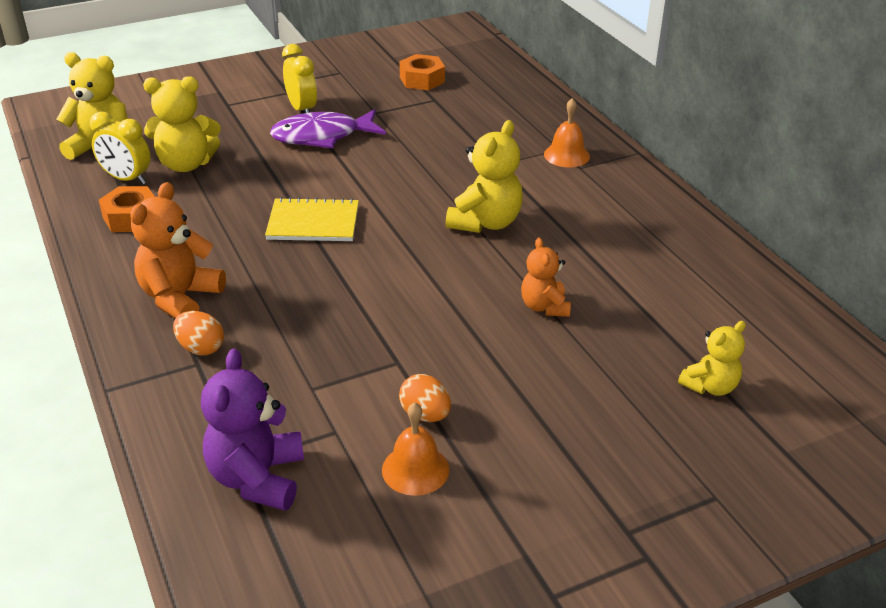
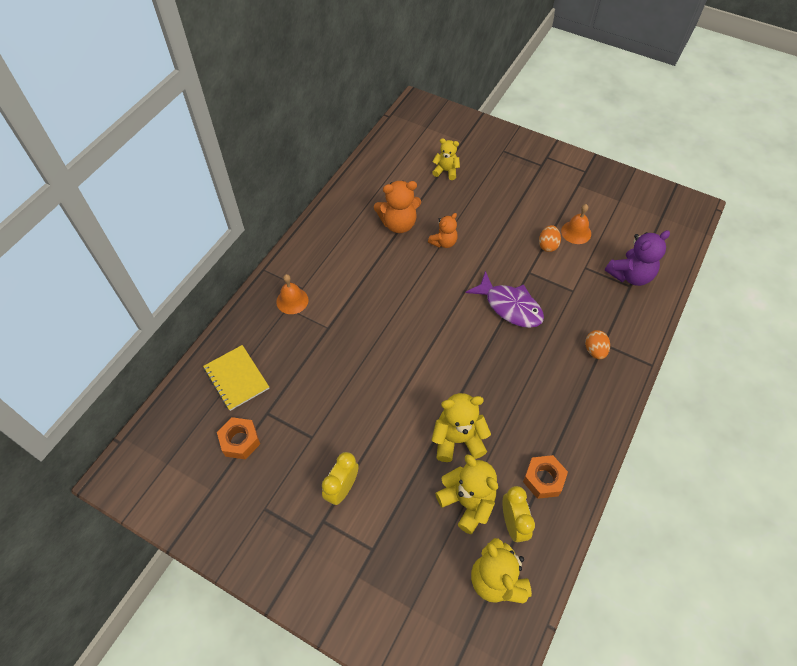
camera: 125 degrees left, 20 degrees up
(180, 298) = (575, 389): orange teddy bear -> orange teddy bear (398, 224)
(313, 223) = (463, 378): yellow notebook -> yellow notebook (236, 378)
(322, 136) = (369, 446): purple fish -> purple fish (510, 306)
(485, 222) = (395, 300): yellow teddy bear -> yellow teddy bear (457, 439)

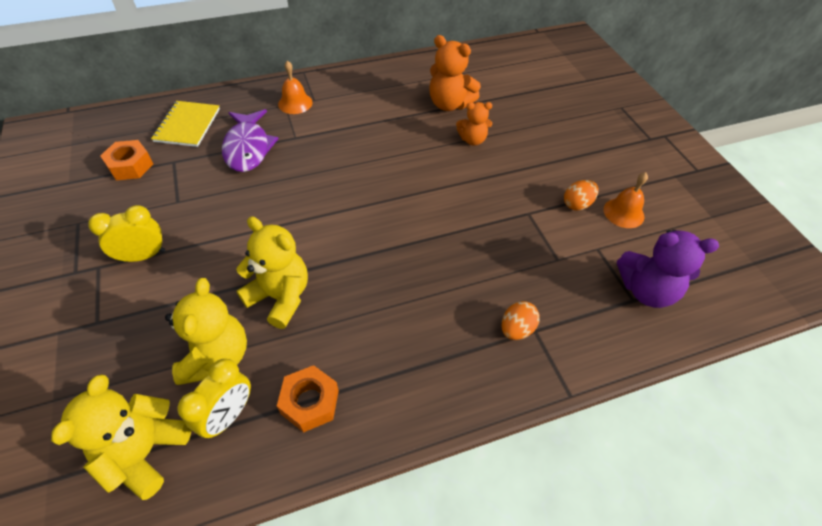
camera: 40 degrees right, 5 degrees down
(446, 171) = (542, 92): yellow teddy bear -> none
(510, 306) = (472, 227): purple fish -> purple fish (248, 148)

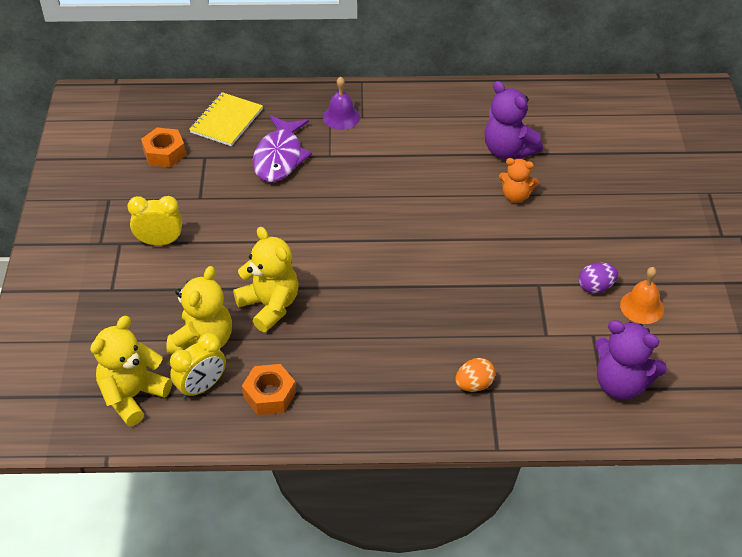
camera: 20 degrees right, 5 degrees down
(295, 103) = (341, 117): orange bell -> purple bell
(449, 104) = (508, 150): orange teddy bear -> purple teddy bear
(577, 204) = (595, 287): orange egg -> purple egg

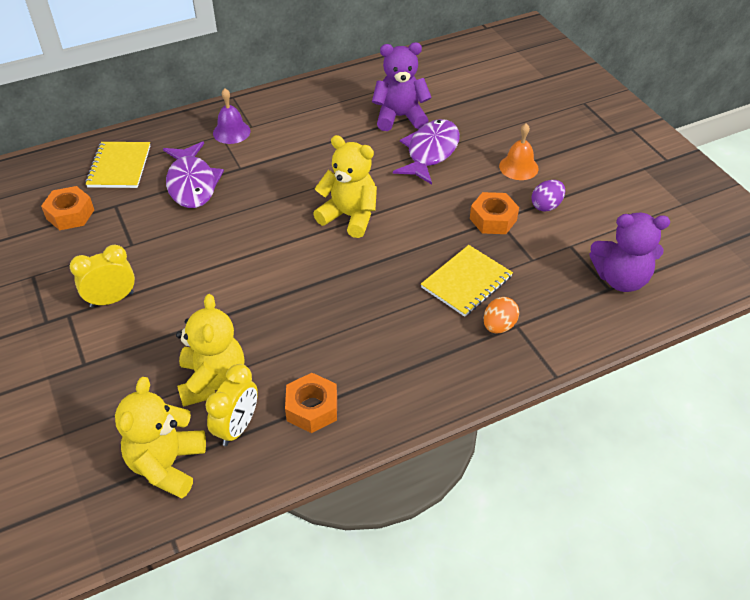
camera: 25 degrees left, 0 degrees up
(270, 306) = (262, 322): yellow teddy bear -> yellow teddy bear (349, 216)
(470, 334) = (466, 282): none -> yellow notebook
(508, 150) = (400, 117): purple teddy bear -> purple teddy bear turned 150 degrees clockwise
(515, 196) = (430, 152): orange teddy bear -> purple fish
(534, 283) = (493, 219): none -> orange nut
(642, 307) = (594, 209): orange bell -> orange bell (518, 167)

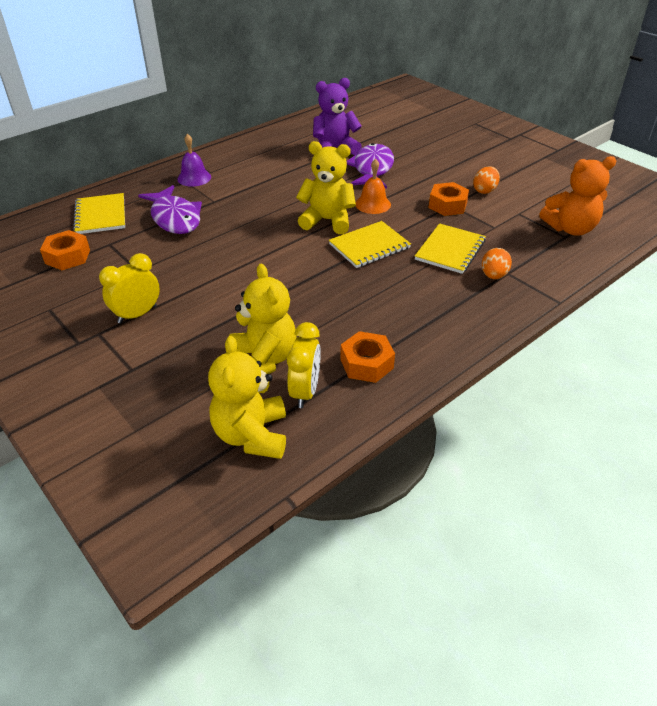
camera: 15 degrees left, 5 degrees down
(380, 259) = (369, 246): none -> yellow notebook
(518, 167) = (448, 169): orange bell -> orange bell (373, 204)
(546, 206) = (484, 190): purple egg -> orange egg
(621, 279) = (570, 229): purple teddy bear -> orange teddy bear

